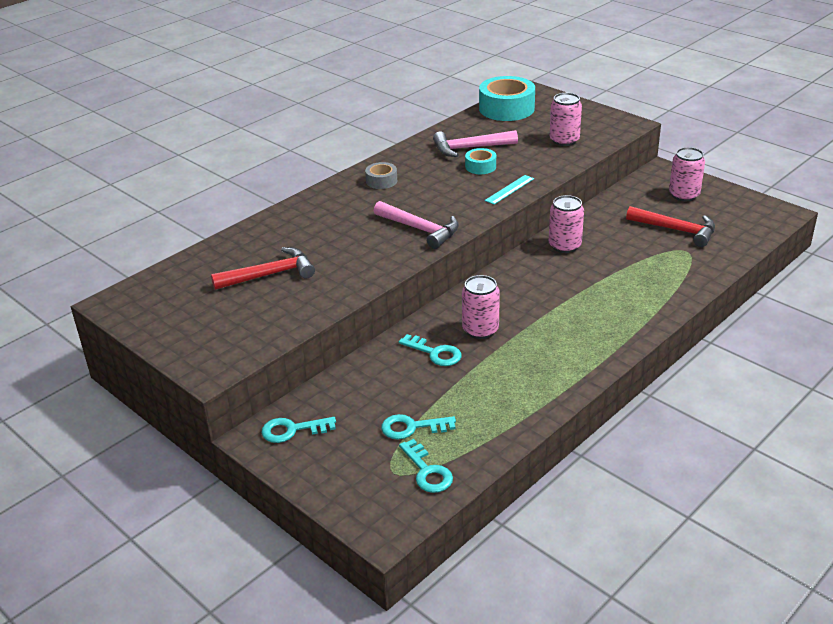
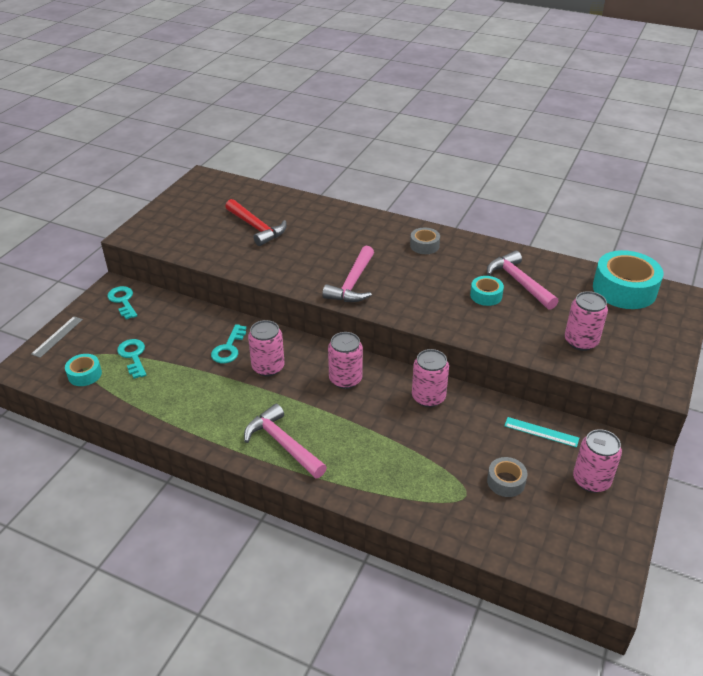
camera: 70 degrees right, 5 degrees up
(335, 495) = (57, 336): none -> grey ruler
(427, 471) = (85, 374): turquoise key -> turquoise tape
(509, 189) = (451, 321): turquoise ruler -> turquoise ruler (541, 432)
(520, 285) = (345, 379): none -> pink can
(598, 335) = (283, 444): none -> pink hammer
(676, 230) = (506, 481): red hammer -> grey tape

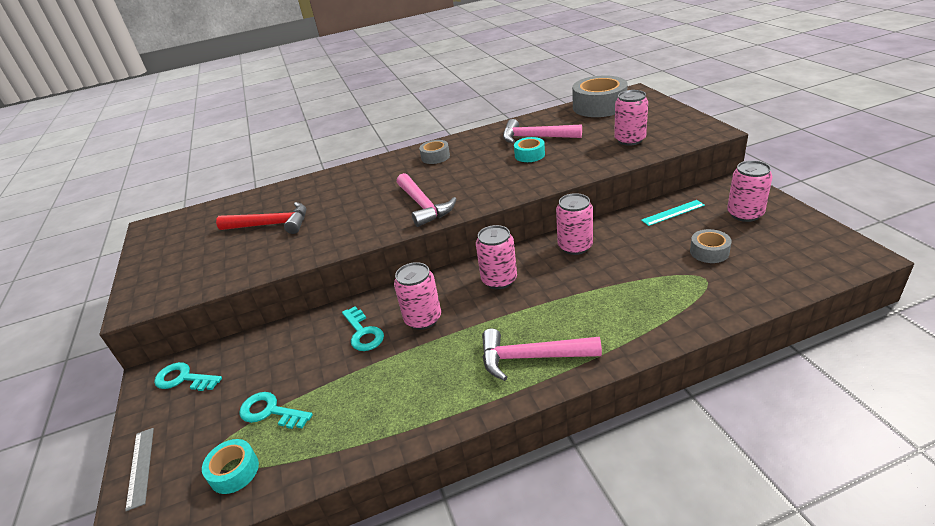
camera: 40 degrees left, 5 degrees down
(624, 289) = (599, 106): turquoise tape -> grey tape

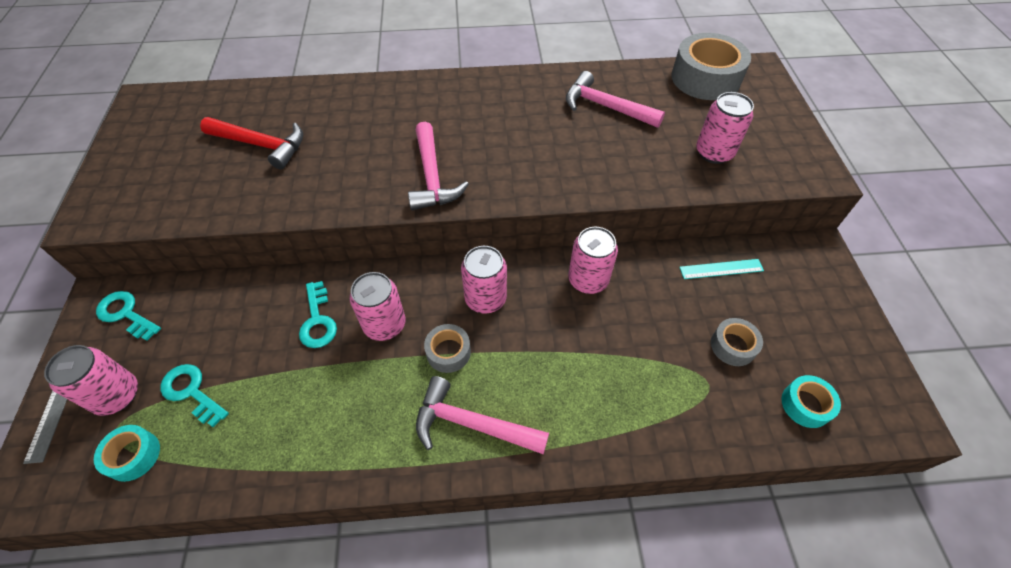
camera: 10 degrees right, 20 degrees up
(435, 157) = (478, 98): grey tape -> grey tape (448, 352)
(529, 155) = (585, 135): turquoise tape -> turquoise tape (805, 405)
(745, 214) = (803, 303): pink can -> pink can (117, 395)

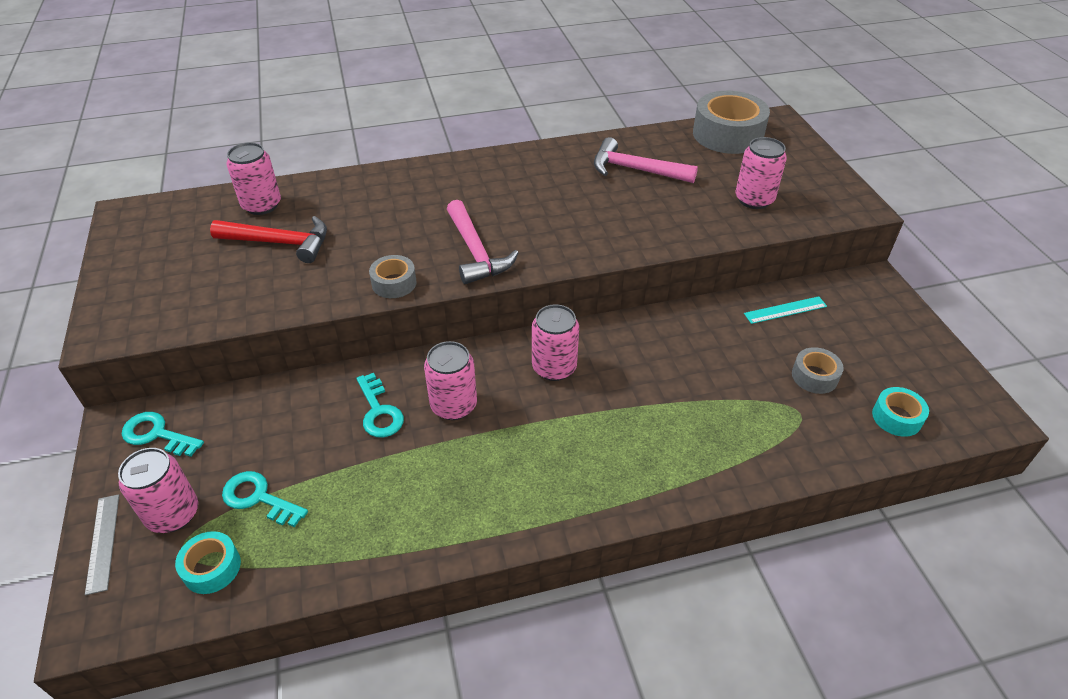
camera: 10 degrees left, 10 degrees down
(448, 352) = (529, 421): grey tape -> grey tape (394, 283)
(472, 424) = (574, 482): pink hammer -> none
(588, 280) = (655, 337): pink can -> pink can (262, 205)

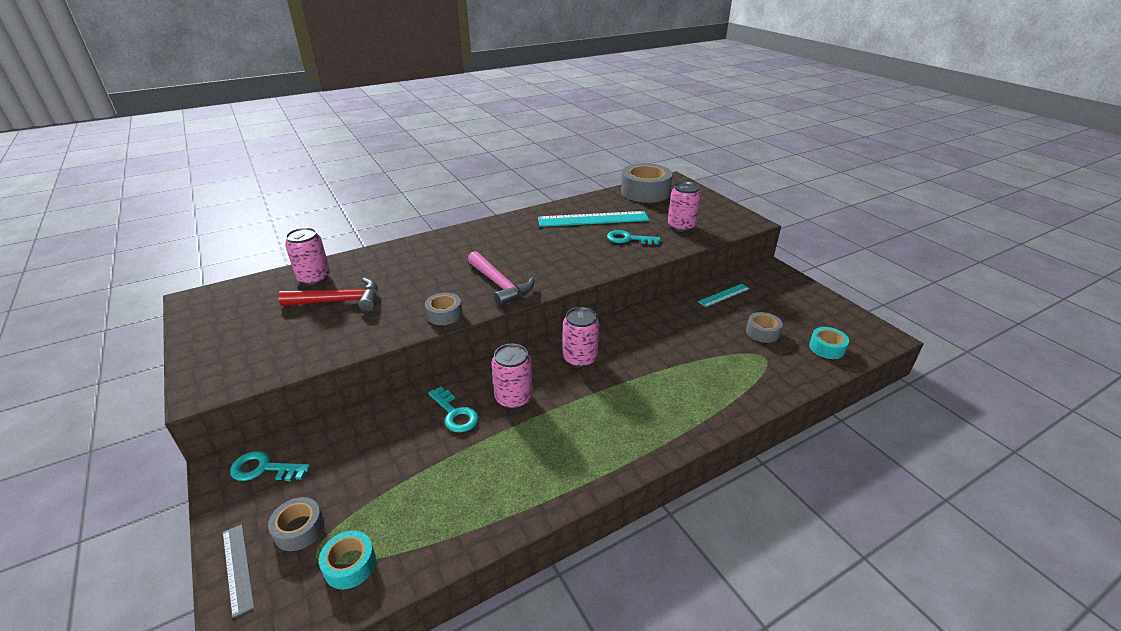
camera: 15 degrees left, 10 degrees down
(173, 514) = (299, 529): pink can -> grey tape
(259, 498) = (375, 499): turquoise key -> turquoise key (628, 239)
(636, 170) = (593, 219): pink hammer -> turquoise ruler

